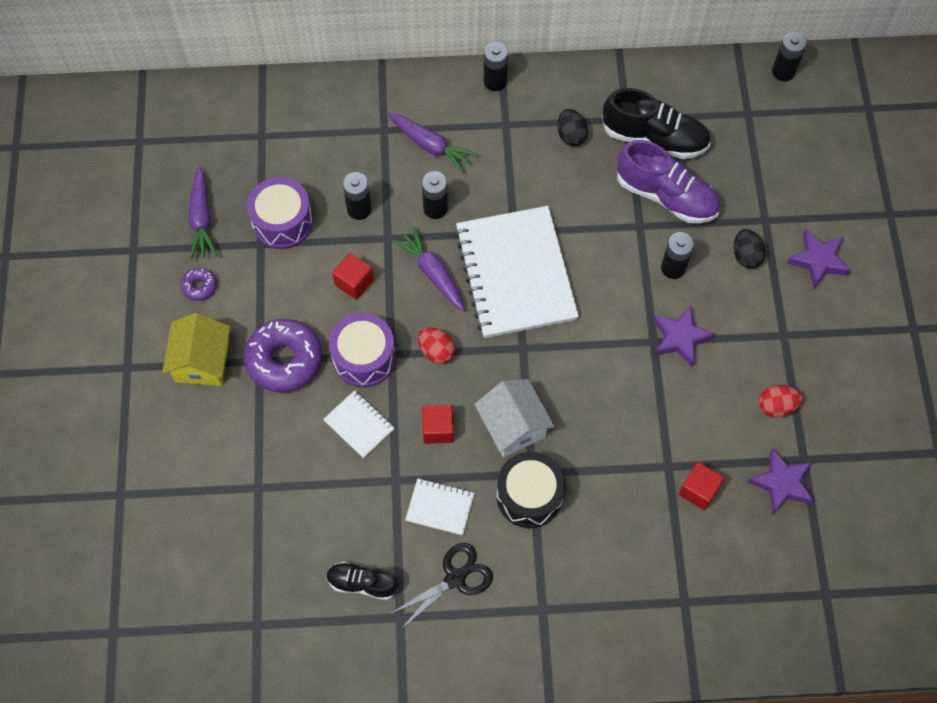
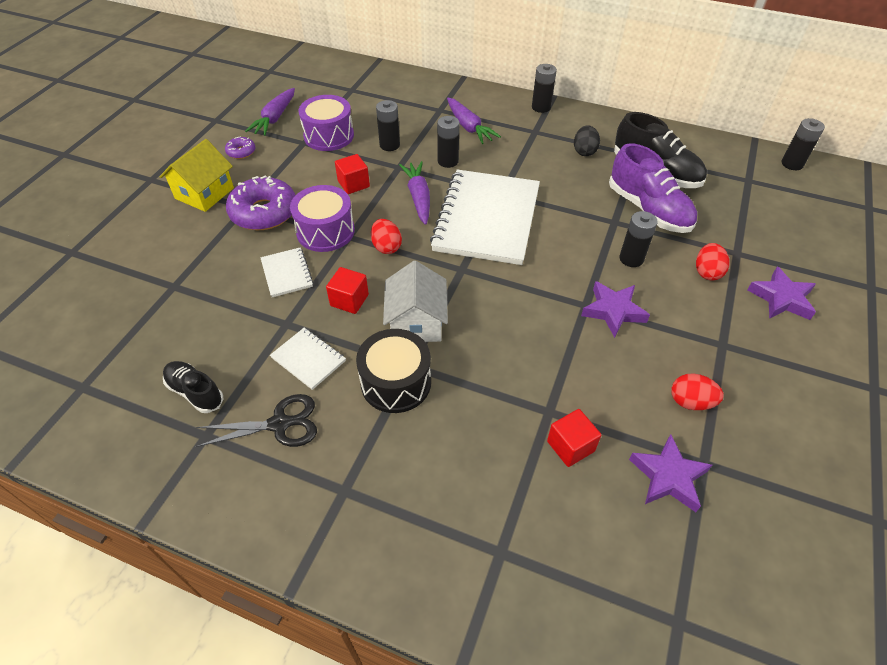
camera: 25 degrees right, 15 degrees down
(746, 256) = (707, 272): black egg -> red egg

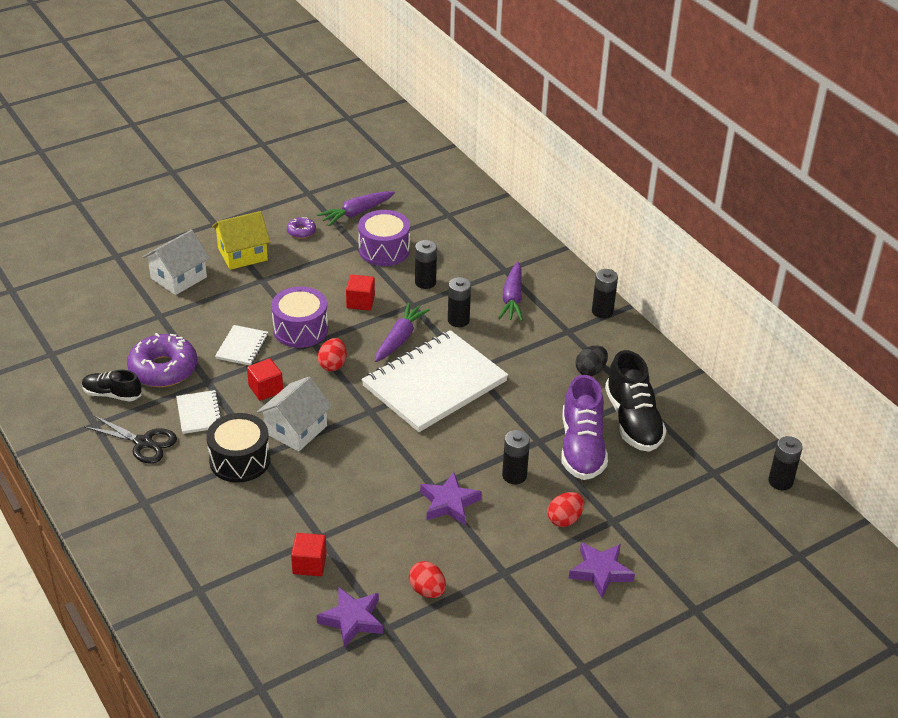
camera: 35 degrees right, 10 degrees down
(159, 242) = (178, 277): none -> white house
(195, 392) = (112, 394): black shoe -> black shoe turned 60 degrees counterclockwise
(264, 212) = (270, 291): purple donut -> purple donut (163, 369)

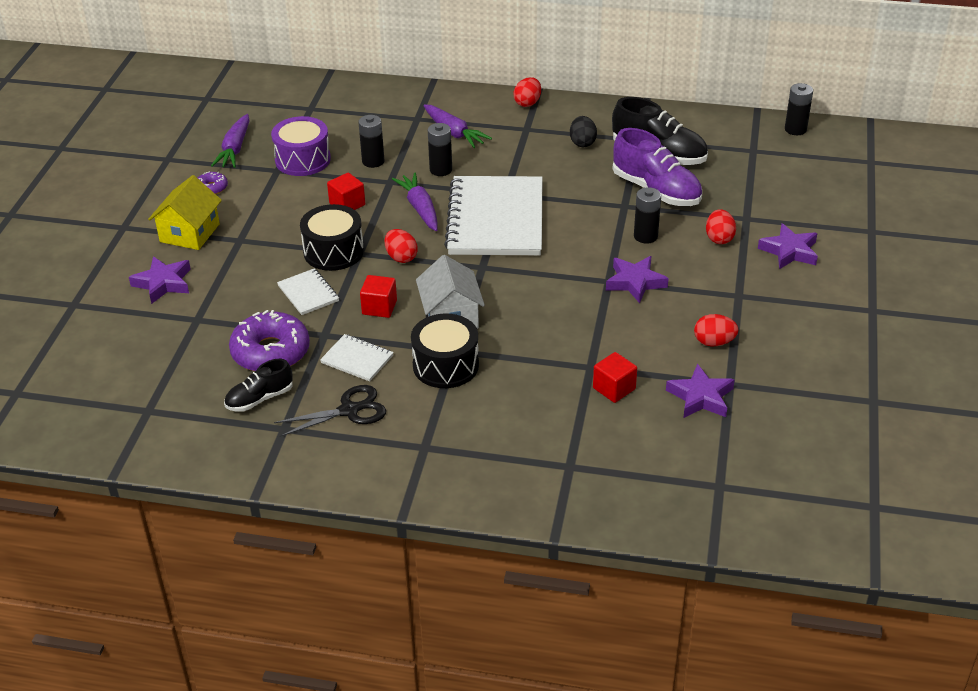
camera: 45 degrees left, 0 degrees up
(178, 277) = (163, 283): white house -> purple star
(300, 329) = (333, 251): purple drum -> black drum
(602, 311) = (527, 103): black battery -> red egg

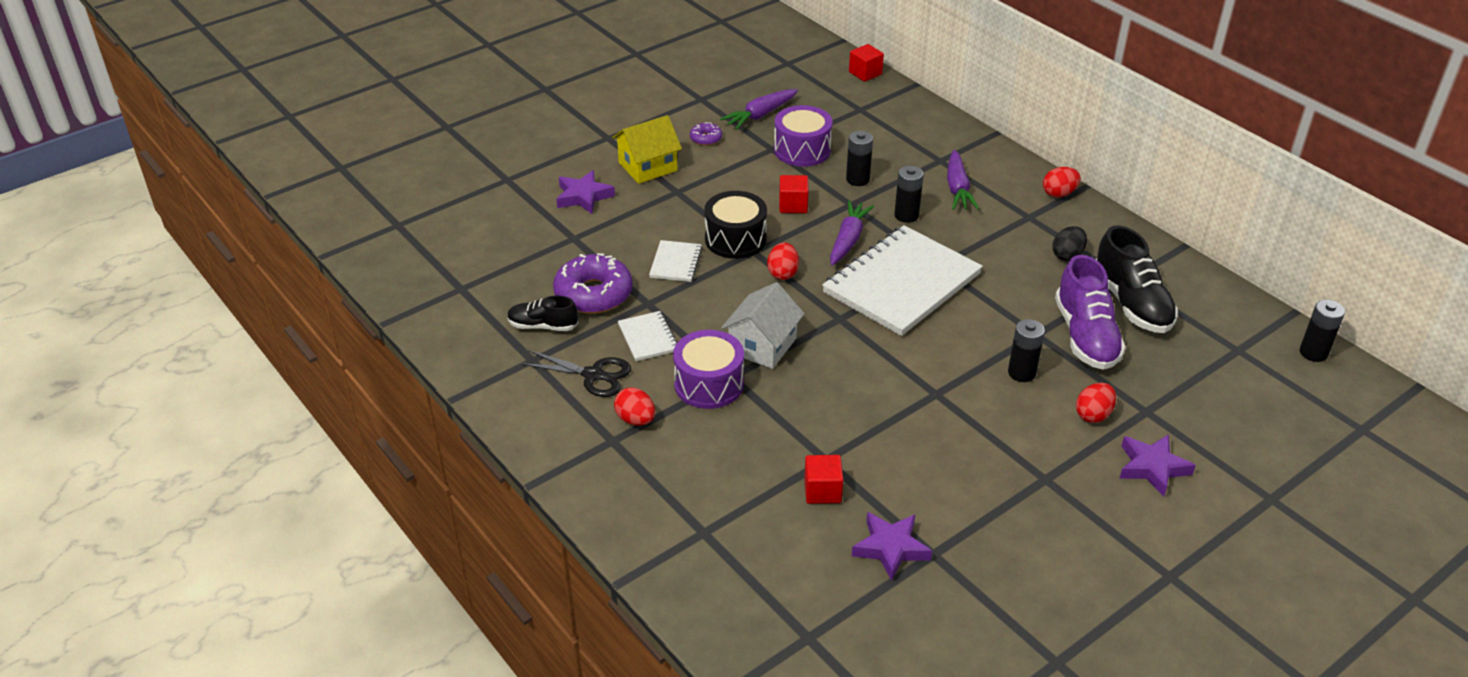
camera: 40 degrees right, 0 degrees up
(379, 307) = (715, 305): red cube -> red cube (865, 73)
(446, 365) = (709, 384): black drum -> purple drum
(635, 282) = (959, 409): purple star -> none
(714, 342) = (965, 507): red egg -> red egg (635, 420)

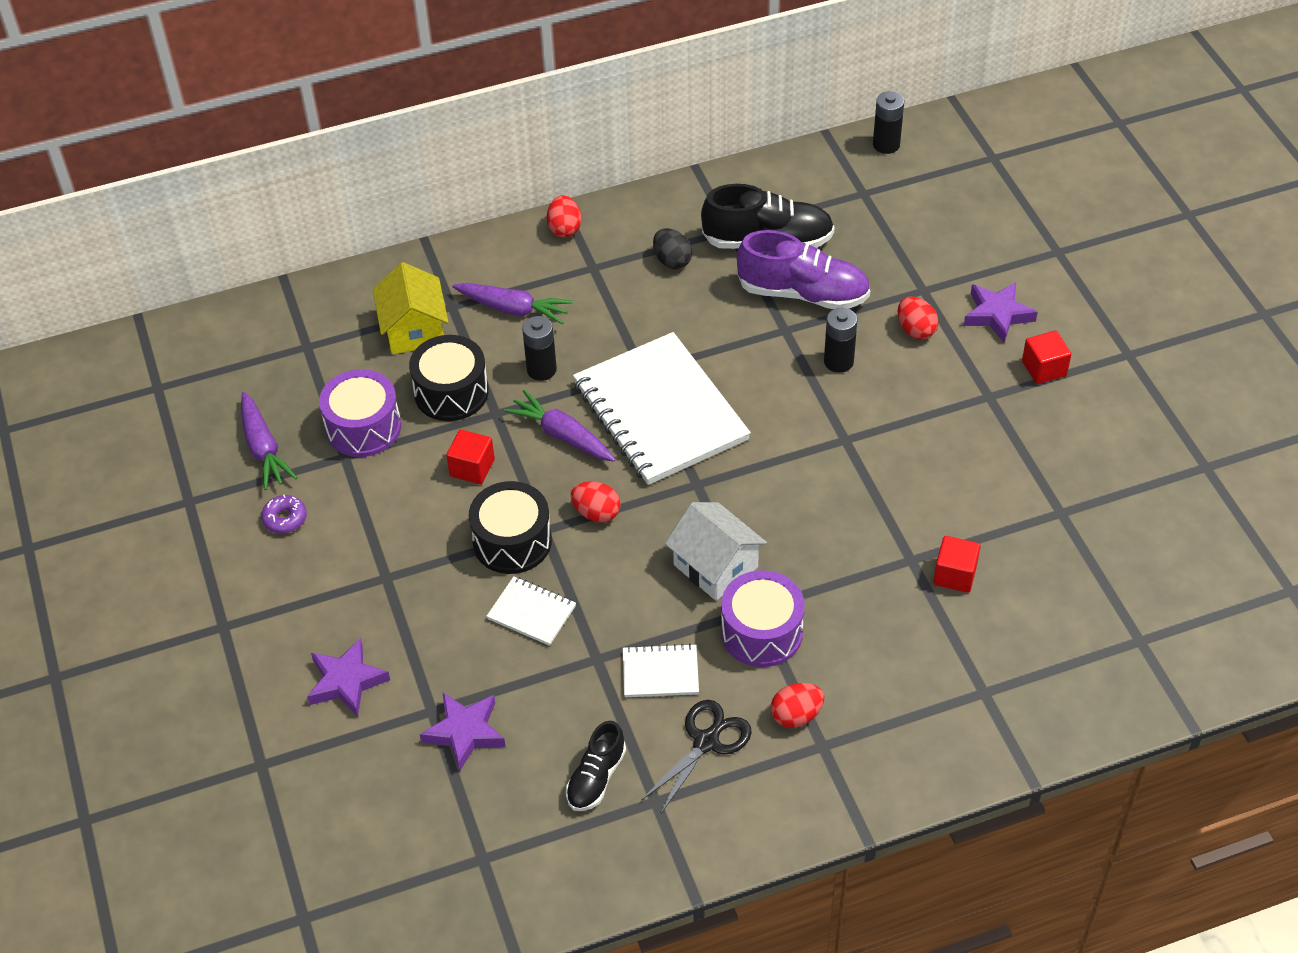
camera: 70 degrees left, 10 degrees up
(593, 294) = (556, 711): purple donut -> none
(647, 167) = (315, 596): yellow house -> yellow house (414, 330)
(857, 179) = (451, 392): black battery -> black drum
(865, 73) = (229, 317): red cube -> red cube (1044, 368)
(890, 548) = (1045, 543): purple star -> purple star (465, 733)

